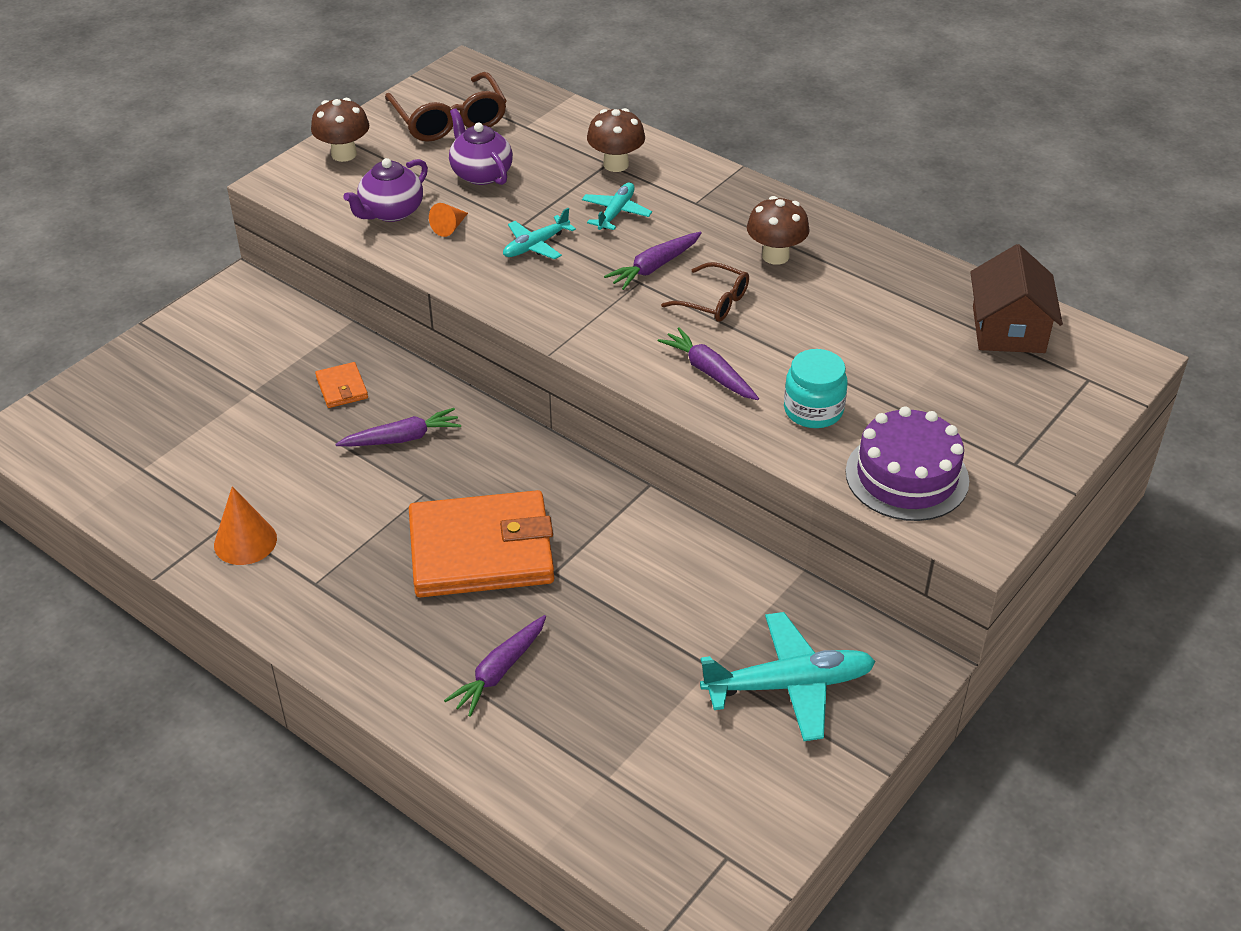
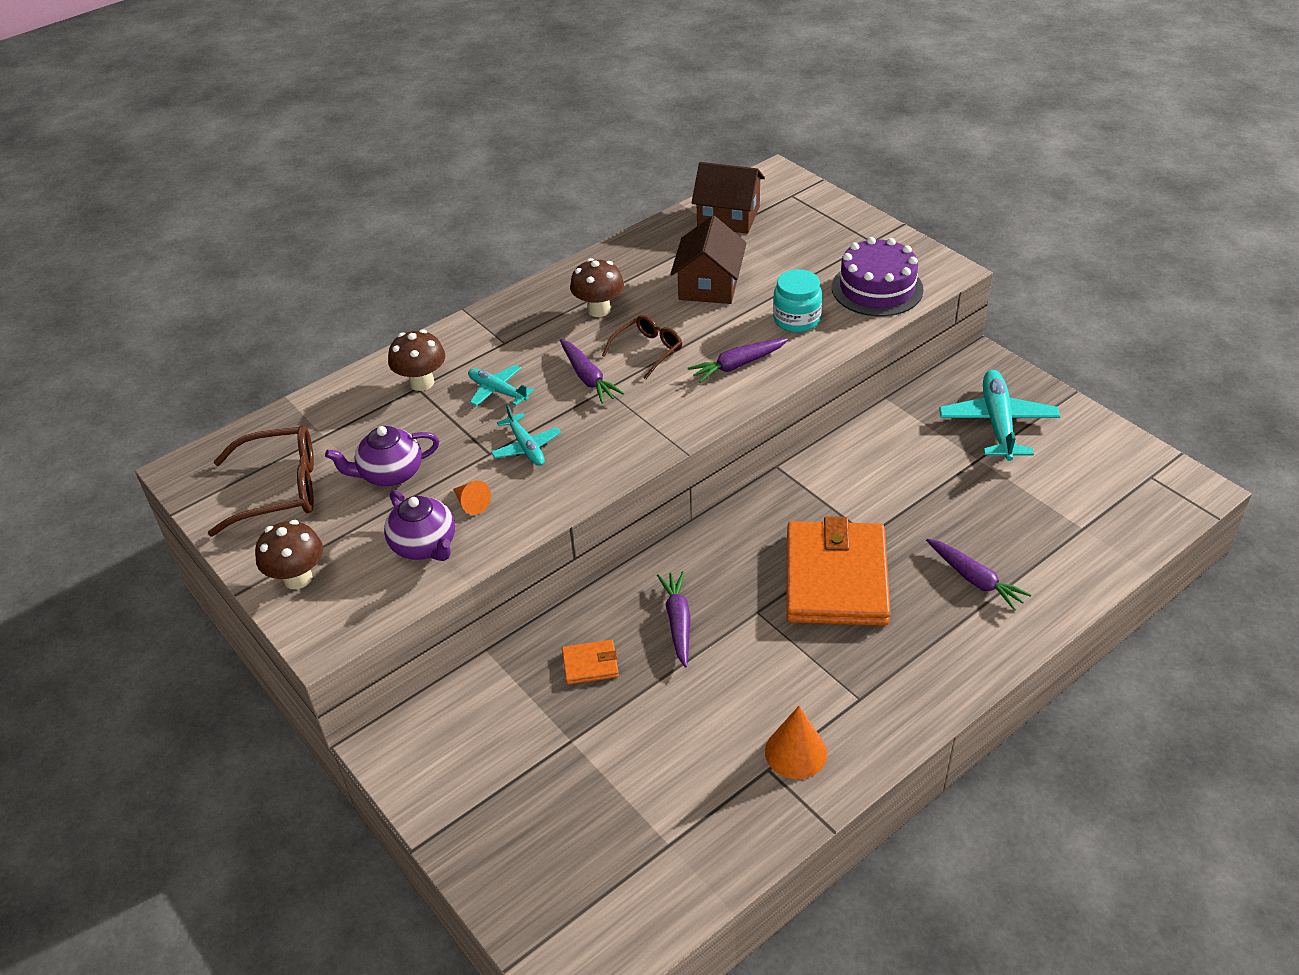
camera: 75 degrees left, 0 degrees up
(854, 331) = (709, 285): none -> brown house

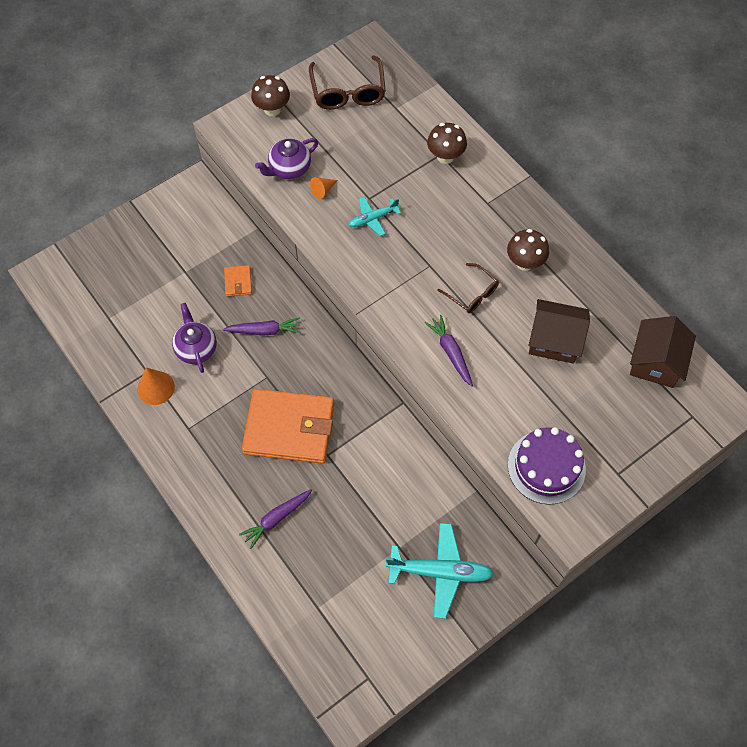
camera: 90 degrees right, 20 degrees up
(390, 474) = (355, 146): purple teapot -> purple teapot (196, 348)
(498, 391) = (432, 201): turquoise plane -> none
(588, 378) = (443, 255): purple carrot -> none
(796, 319) = (506, 399): turquoise jar -> none

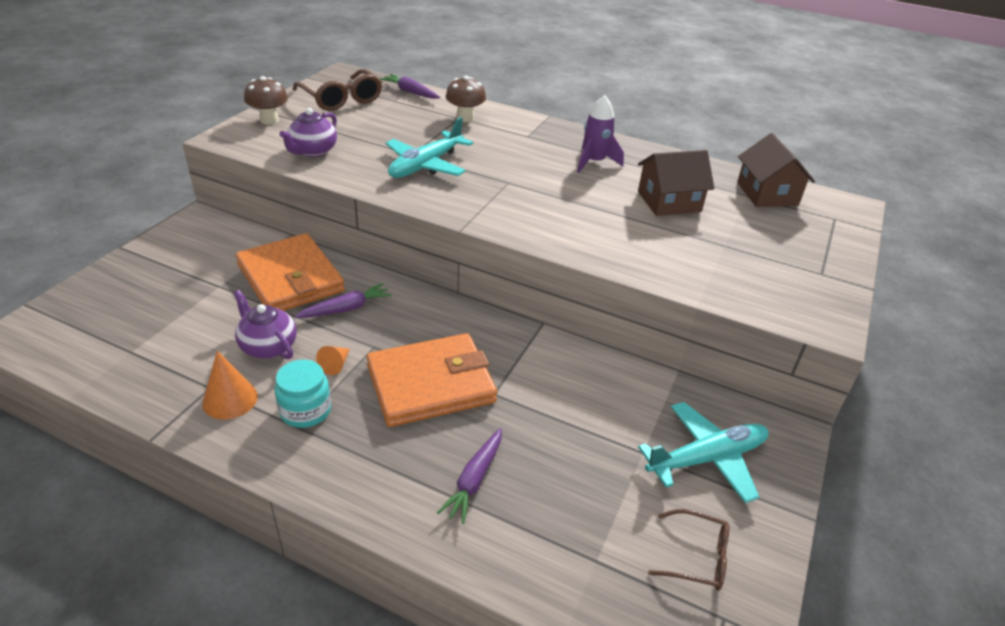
camera: 30 degrees left, 25 degrees down
(198, 417) = (305, 410): none -> turquoise jar
(238, 282) = (290, 278): orange wallet -> orange wallet, size x2.42
(323, 190) = (359, 158): orange cone -> orange cone (335, 364)
(373, 218) = (426, 165): turquoise plane -> turquoise plane, size x1.76
(450, 352) = (582, 233): purple carrot -> purple carrot (410, 92)
(472, 294) = (565, 190): brown glasses -> brown glasses (697, 557)
(524, 263) = (594, 162): brown mushroom -> purple rocket
(546, 467) = (754, 288): purple cake -> none

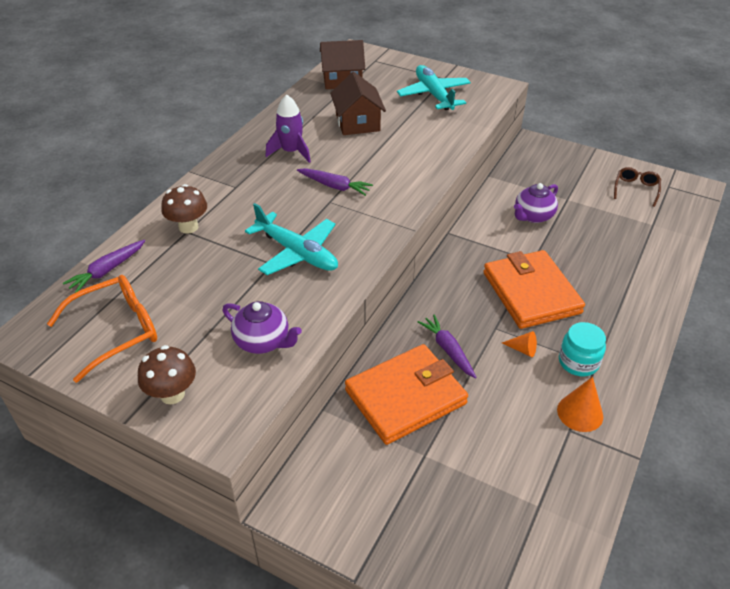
camera: 85 degrees left, 5 degrees up
(268, 346) = (509, 398): purple teapot -> purple teapot (533, 216)
(341, 99) = (116, 331): brown glasses -> orange glasses
(474, 480) = (614, 270): purple carrot -> purple carrot (334, 186)
(706, 458) = (564, 176): turquoise plane -> turquoise plane (434, 95)

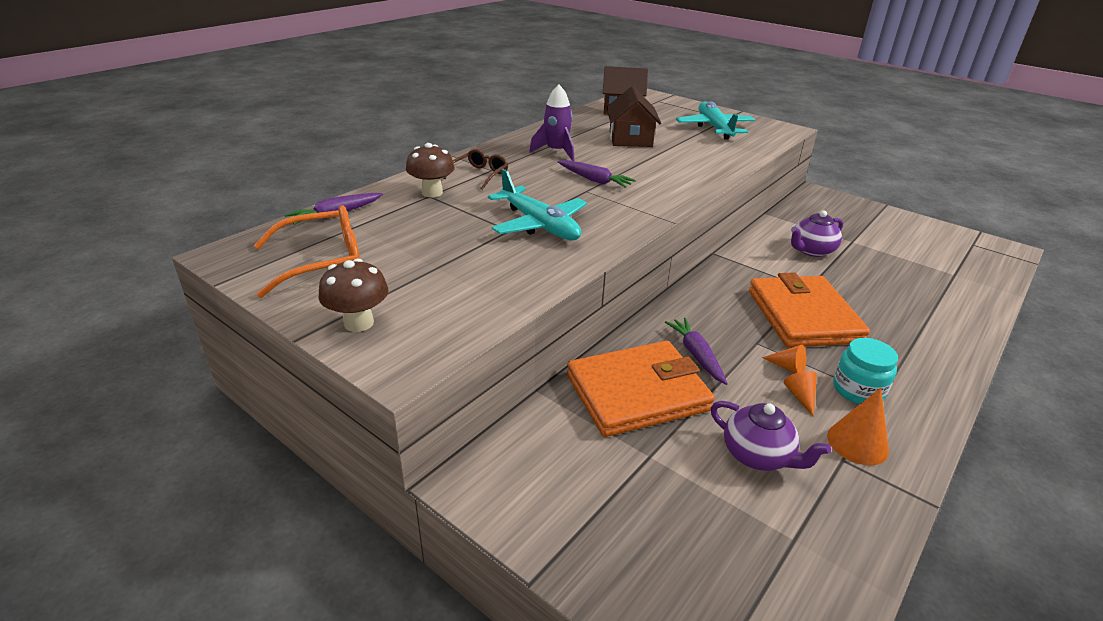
camera: 10 degrees right, 10 degrees down
(263, 341) = (478, 291): purple teapot -> purple teapot (758, 455)
(534, 377) = (800, 397): none -> orange cone
(636, 189) = (933, 242): brown glasses -> brown glasses (480, 175)

